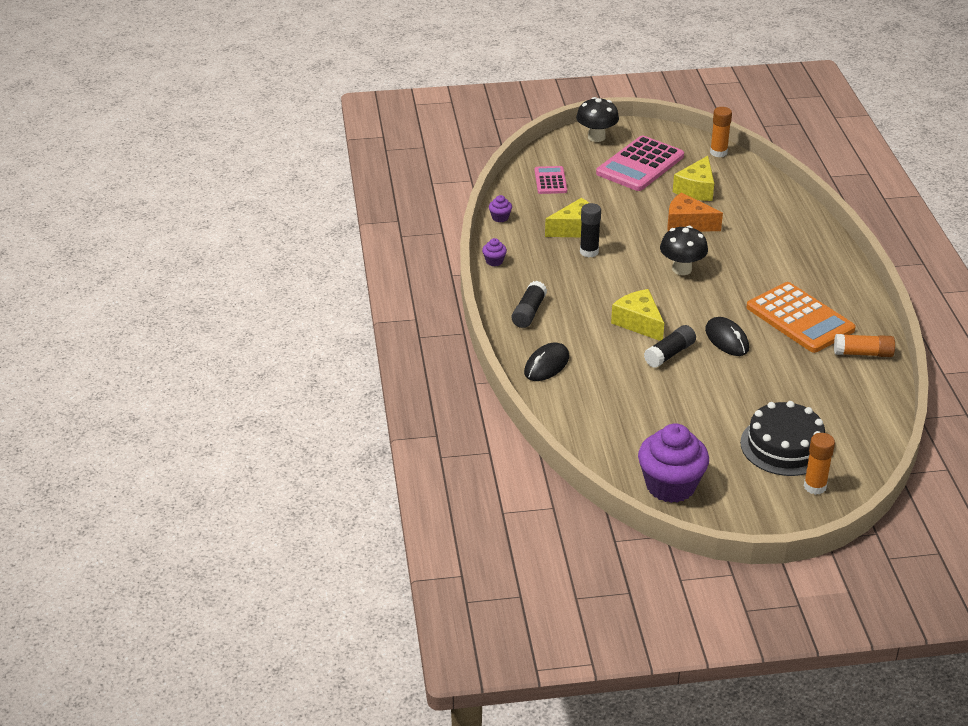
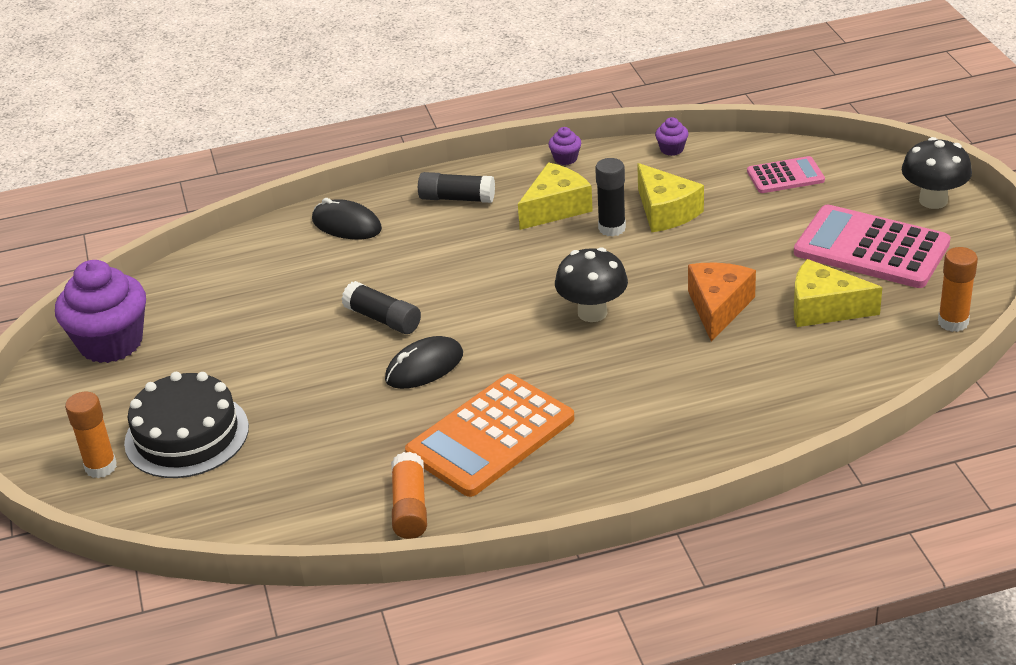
camera: 85 degrees right, 0 degrees up
(639, 323) = (450, 287): yellow cheese -> yellow cheese (555, 208)

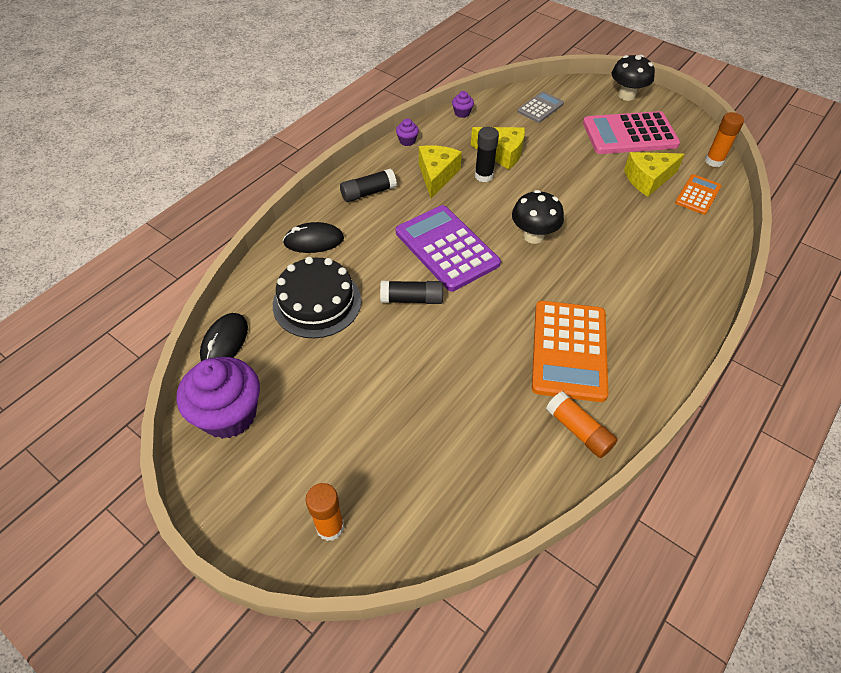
camera: 40 degrees left, 15 degrees up
(187, 435) = (369, 461): black cake -> black cake (317, 302)
(424, 367) = (476, 321): black mouse -> black mouse (225, 342)
(477, 286) = (447, 248): none -> purple calculator
(718, 308) = (596, 202): orange cheese -> none
(785, 176) = (540, 108): pink calculator -> grey calculator
(870, 351) = (698, 195): none -> orange calculator

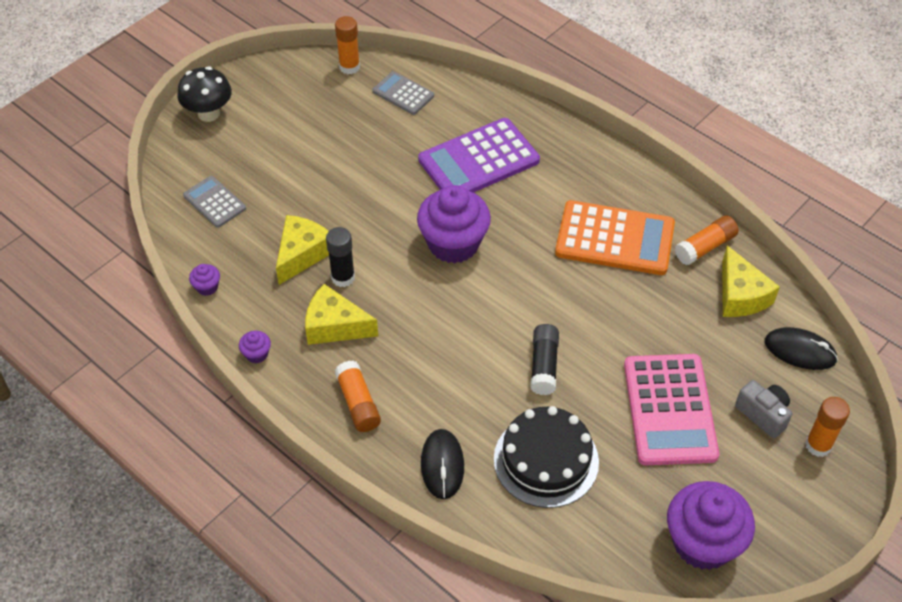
camera: 85 degrees left, 0 degrees up
(225, 342) = (604, 556): black mouse -> black mouse (800, 351)
(367, 475) = (763, 414): none -> grey camera
(368, 193) = (358, 403): black glue stick -> orange glue stick
(447, 248) = (466, 326): purple calculator -> purple calculator (478, 160)
(533, 236) = (453, 243): black mushroom -> purple cupcake
(629, 134) = (287, 127): pink calculator -> pink calculator (669, 410)
(648, 179) = (372, 128): yellow cheese -> yellow cheese (740, 295)
(698, 195) = (403, 93): orange calculator -> grey calculator

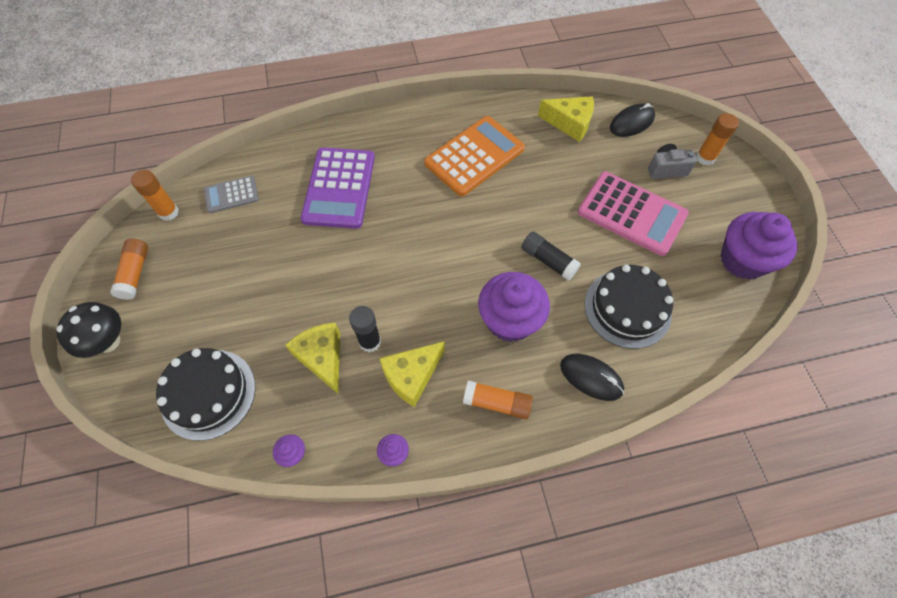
camera: 55 degrees left, 10 degrees up
(214, 202) = (208, 394): grey calculator -> black cake
(453, 243) = (400, 249): purple cupcake -> purple cupcake (510, 320)
(705, 247) = (519, 116): orange glue stick -> orange glue stick (135, 273)

